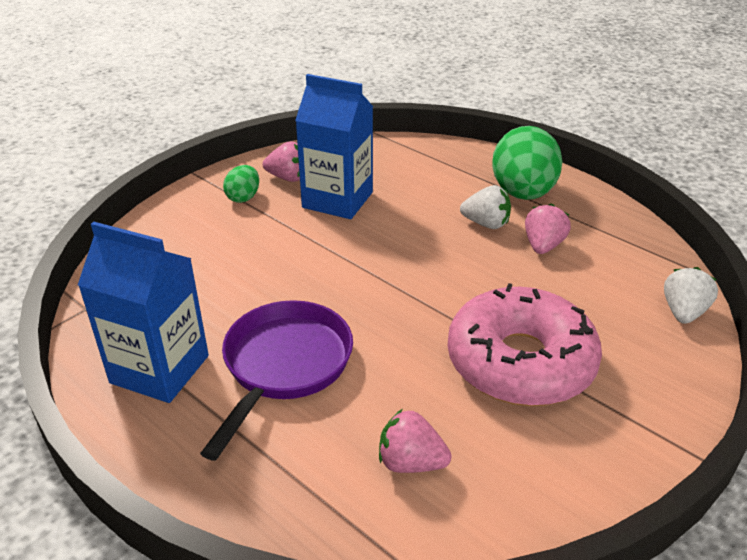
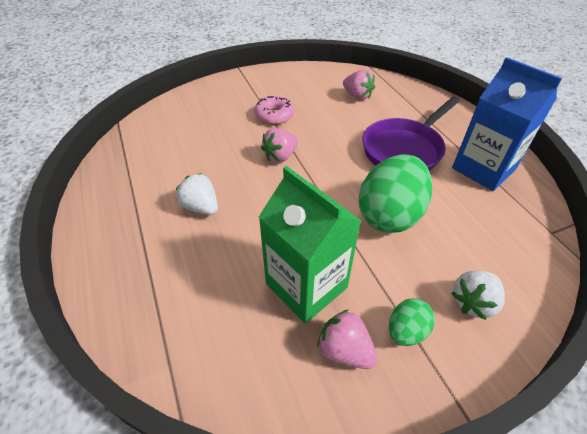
camera: 155 degrees left, 10 degrees up
(337, 200) = (306, 286): blue carton -> green carton
(520, 362) = (274, 115): pink donut -> pink donut, size x0.47
(522, 193) = (136, 229): green egg -> green egg (389, 215)
(543, 246) = (183, 174): pink strawberry -> pink strawberry (280, 156)
(683, 312) = (163, 112): white strawberry -> white strawberry (473, 302)

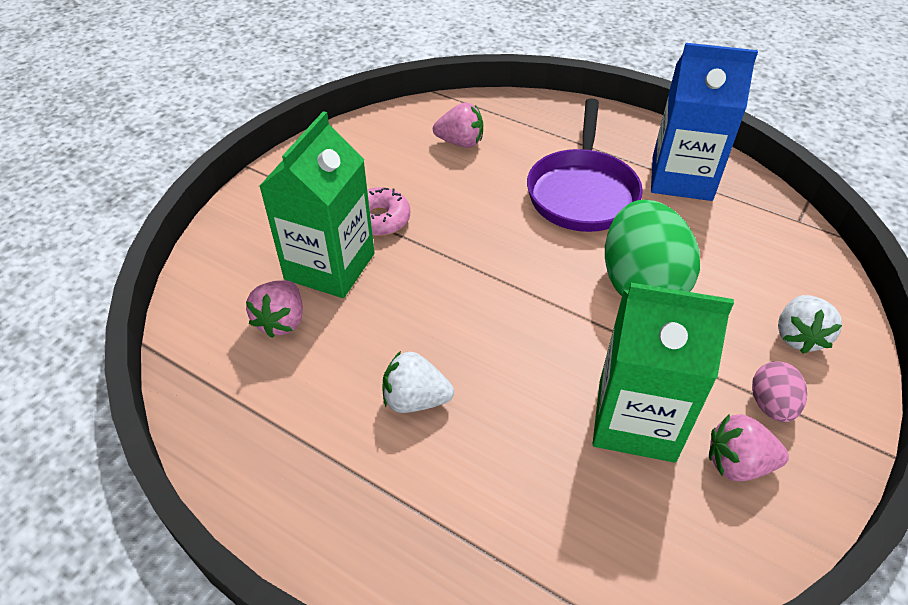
camera: 35 degrees left, 0 degrees up
(228, 126) = (330, 266): none -> green carton
(280, 156) = (446, 275): pink strawberry -> pink strawberry (281, 321)
(406, 331) = (771, 405): green egg -> pink egg

